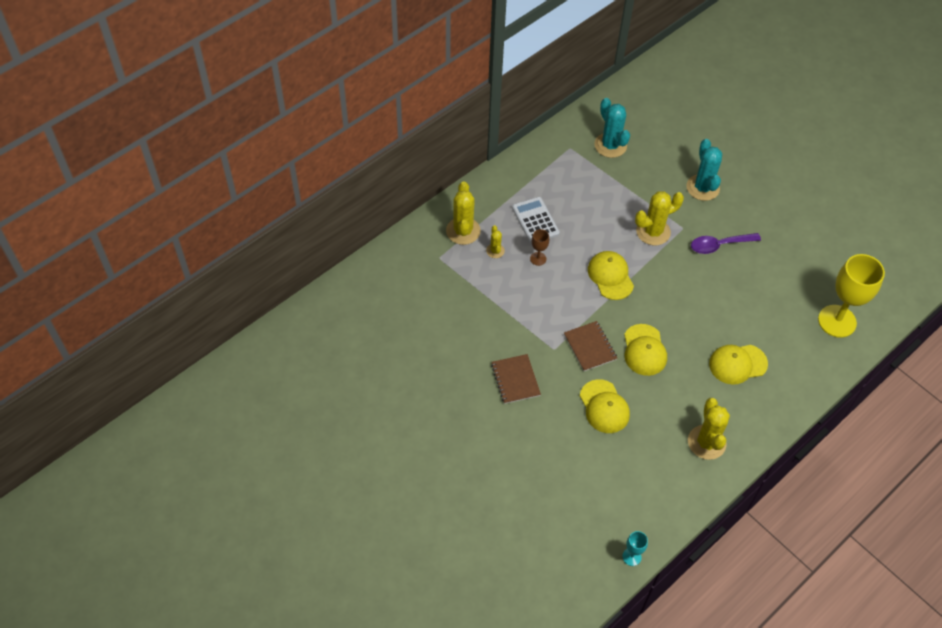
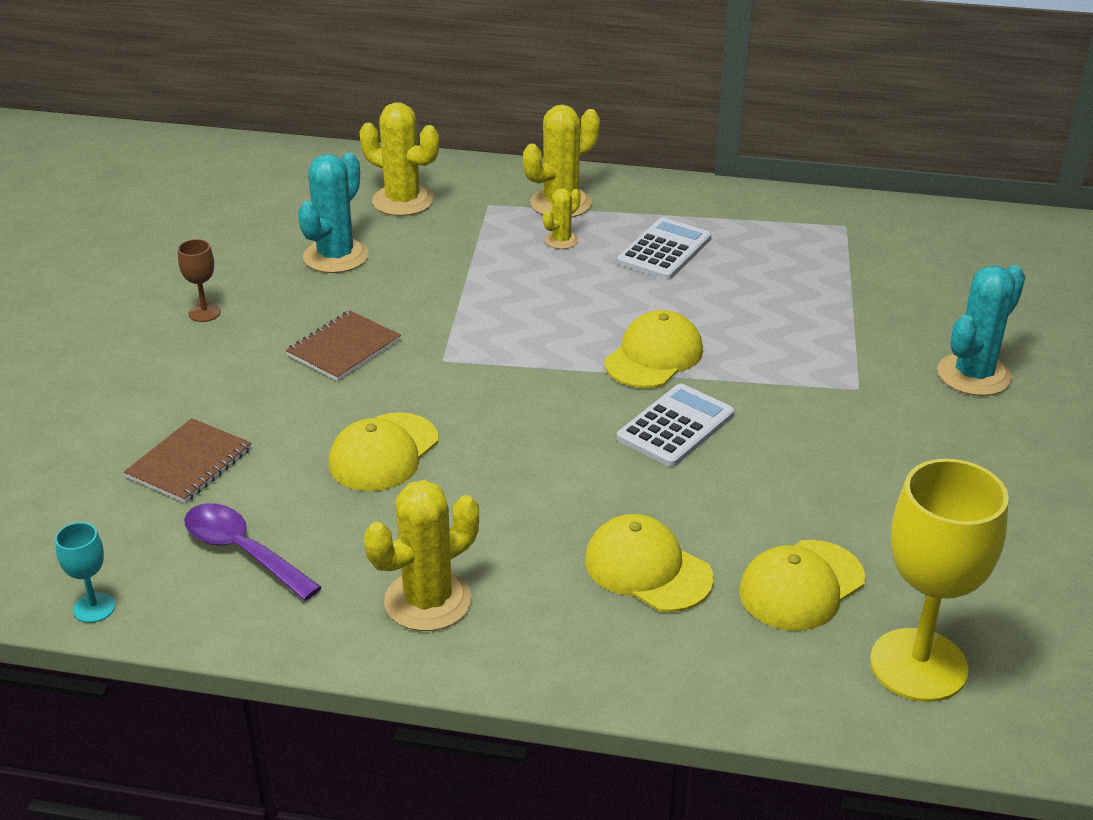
camera: 55 degrees right, 20 degrees down
(538, 259) = (596, 280): brown goblet -> brown goblet (204, 313)
(590, 347) = (488, 392): brown notebook -> brown notebook (189, 463)
(610, 145) = (909, 256): turquoise cactus -> turquoise cactus (336, 256)
(644, 350) = (548, 449): yellow cap -> yellow cap (801, 586)
(653, 232) = (803, 361): yellow cactus -> yellow cactus (403, 201)
(662, 300) = (675, 426): none -> white calculator
(719, 245) = (880, 442): purple spoon -> purple spoon (243, 551)

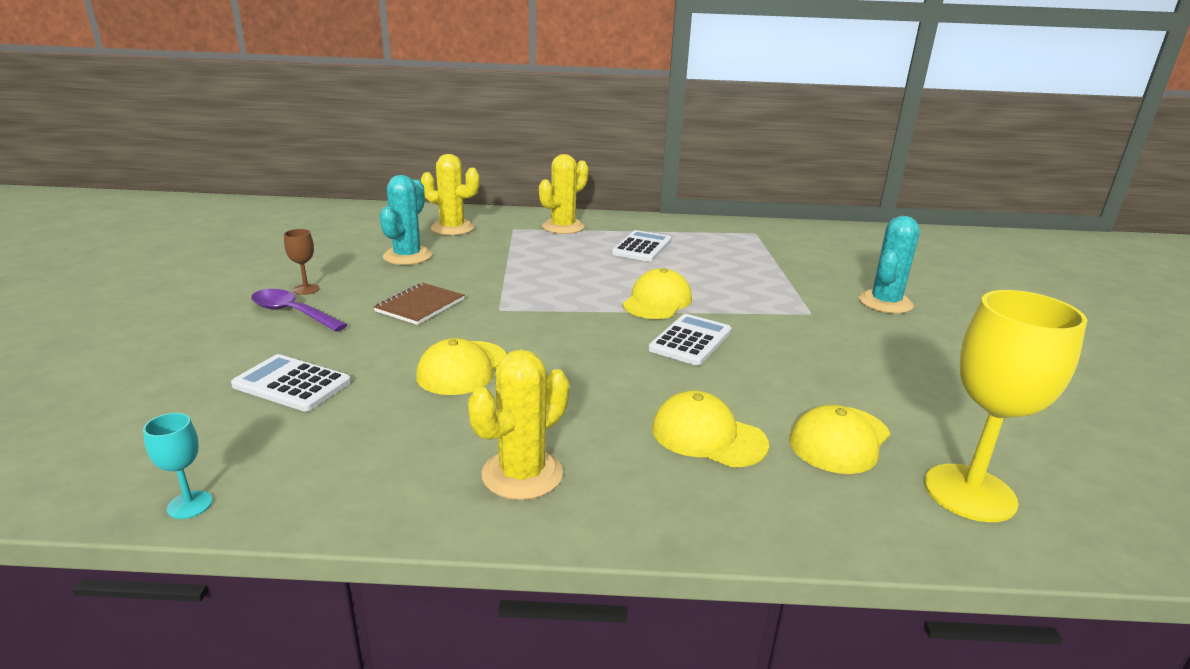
camera: 10 degrees left, 10 degrees down
(189, 463) = (292, 384): brown notebook -> white calculator
(243, 551) = (343, 446): purple spoon -> purple spoon (293, 313)
(561, 240) = (569, 244): yellow cactus -> none

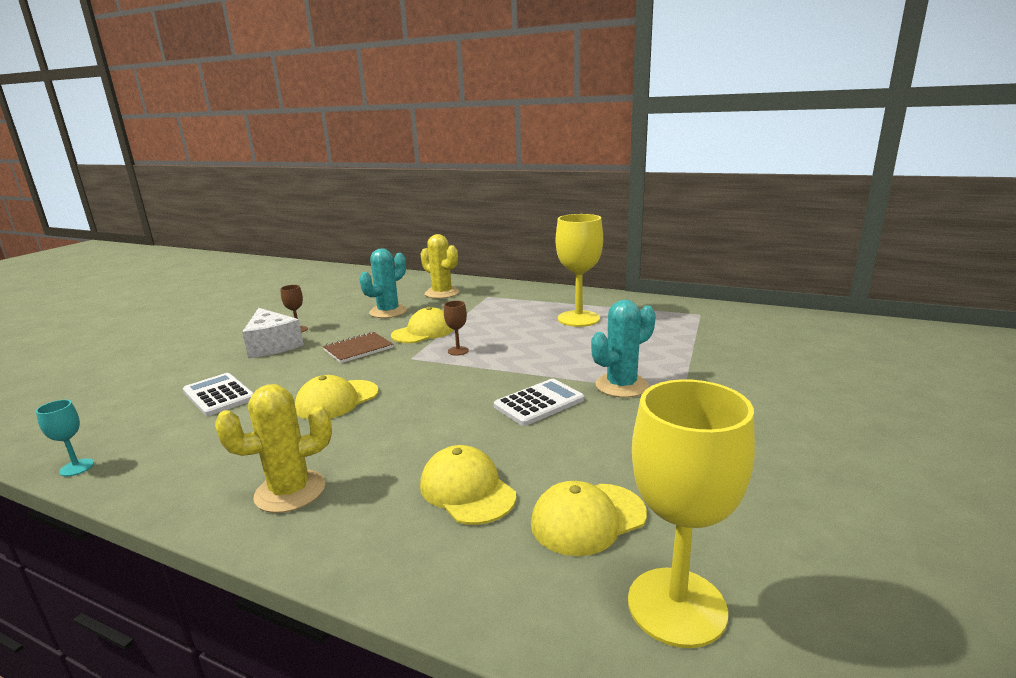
camera: 25 degrees right, 5 degrees down
(293, 313) = (272, 345): purple spoon -> white cheese
(546, 295) = (458, 351): none -> brown goblet
(563, 227) = (528, 297): yellow cactus -> none
(642, 247) = (578, 319): white calculator -> yellow goblet
(657, 301) = (544, 365): yellow cap -> yellow cap (423, 332)
(885, 303) = (775, 392): turquoise cactus -> turquoise cactus (621, 385)

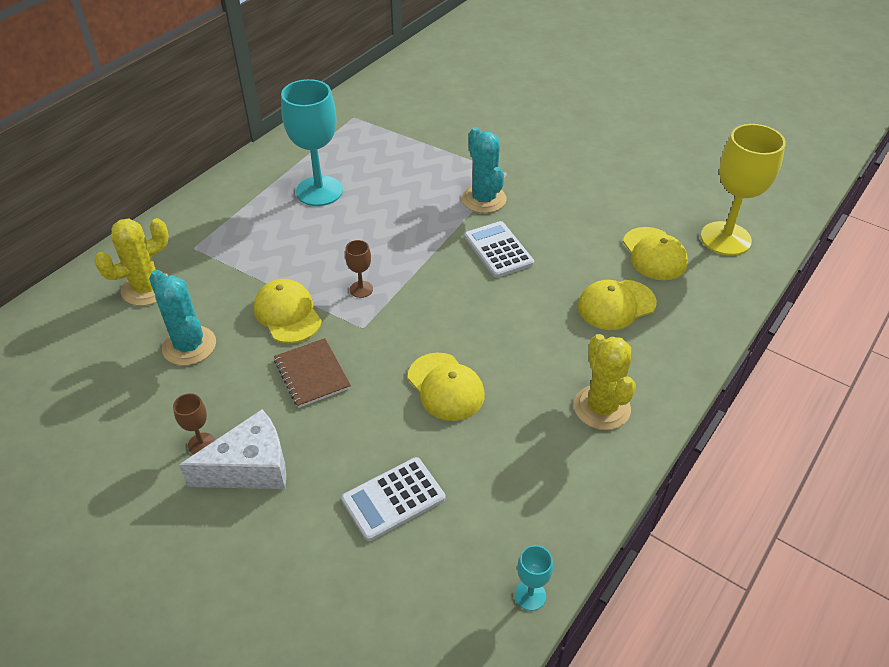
camera: 80 degrees left, 25 degrees up
(578, 319) = (319, 191): yellow goblet -> turquoise goblet

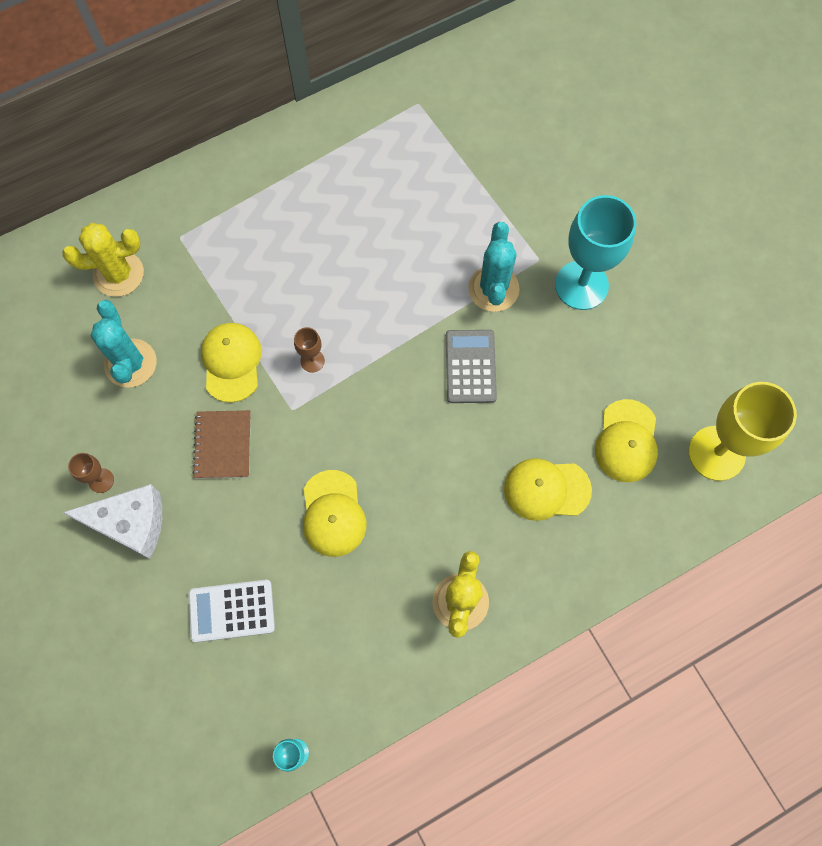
camera: 25 degrees right, 25 degrees up
(319, 191) = (331, 206): turquoise goblet -> turquoise goblet (581, 285)
(498, 250) = (470, 366): white calculator -> grey calculator

